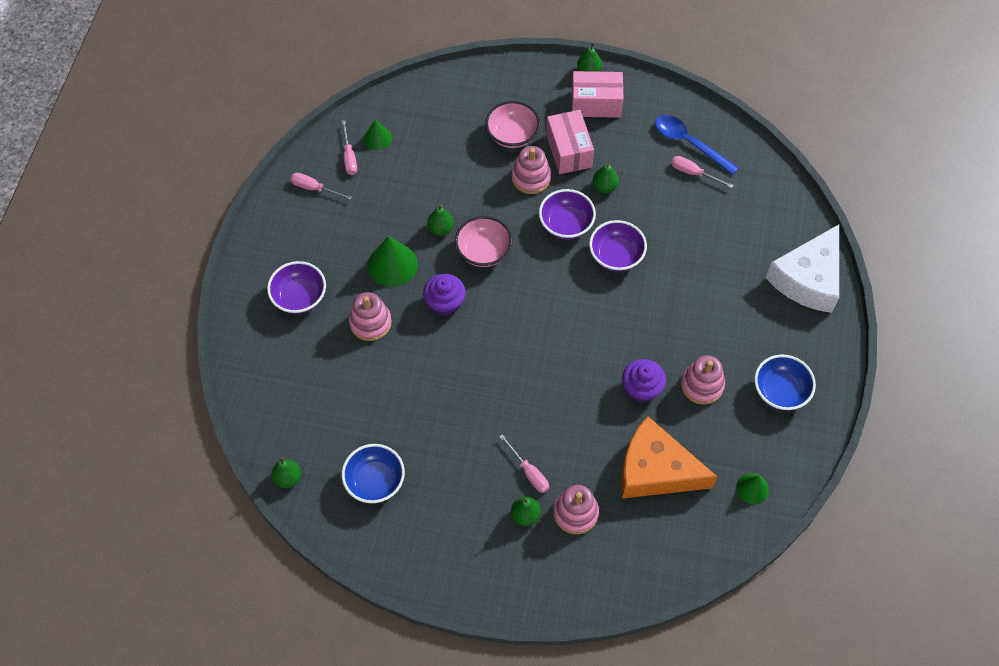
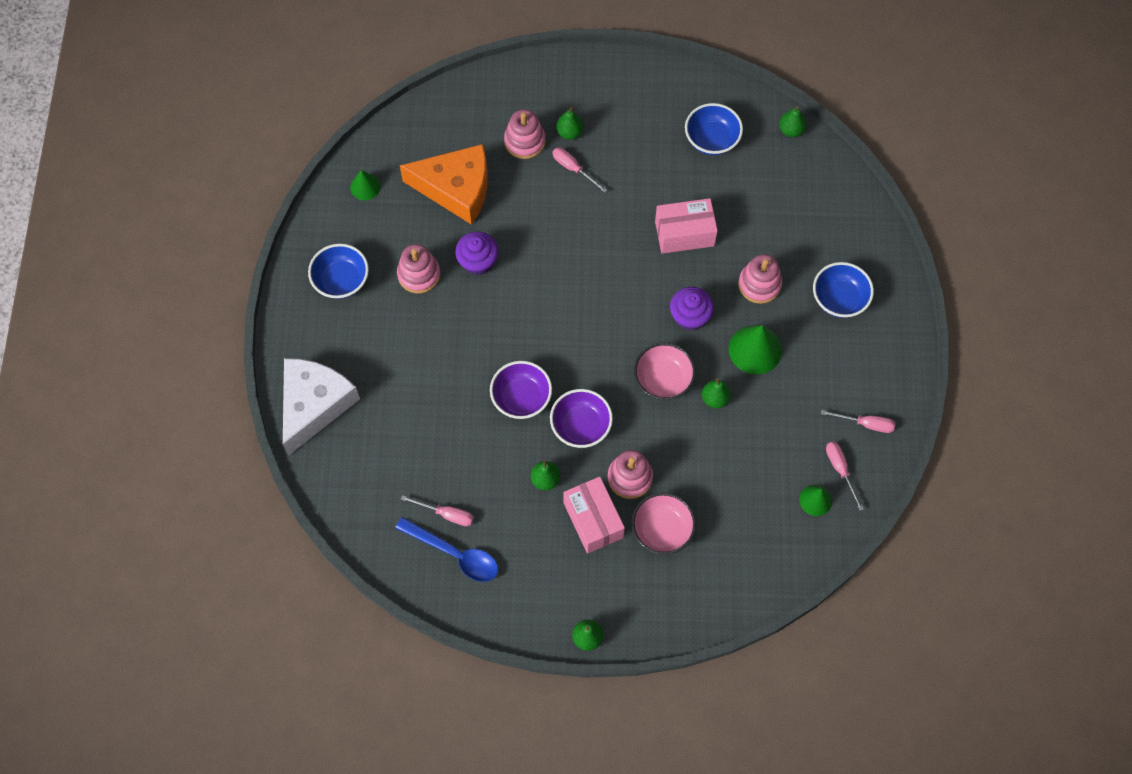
camera: 170 degrees right, 5 degrees up
(299, 297) = (839, 299): purple bowl -> blue bowl
(596, 103) = (571, 591): pink box -> pink box (684, 233)

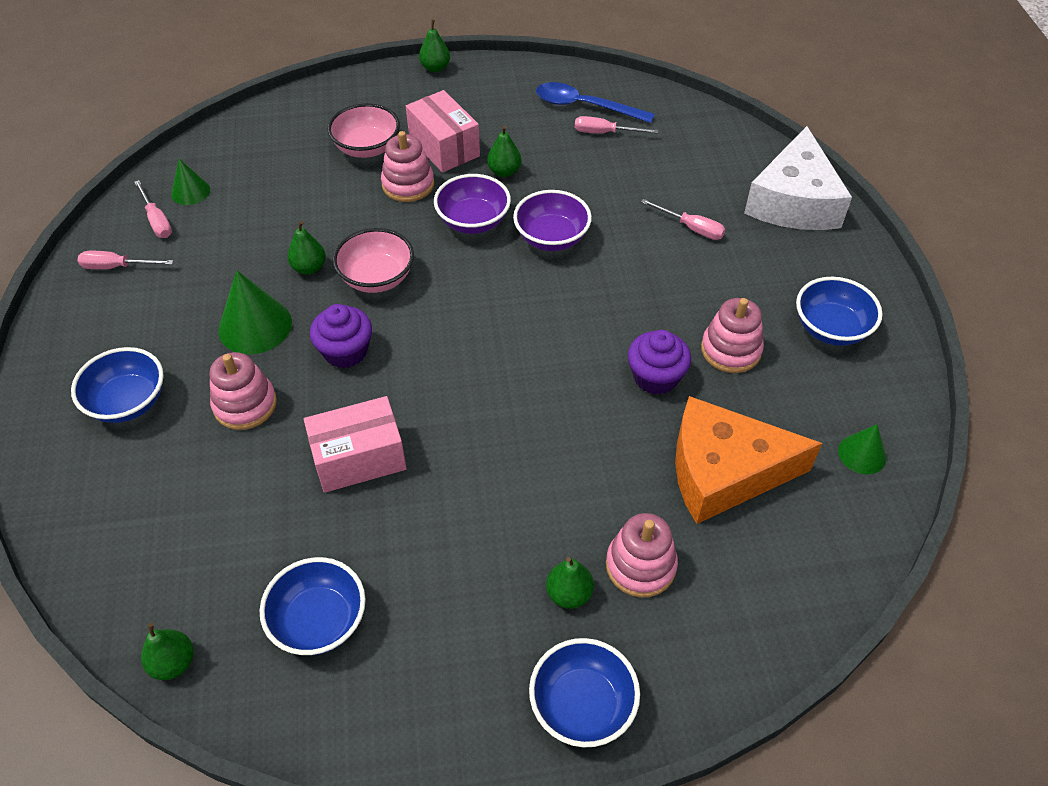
camera: 170 degrees right, 15 degrees down
(573, 169) = (549, 531): pink screwdriver -> pink screwdriver (691, 228)
(575, 77) = (582, 705): none -> blue bowl

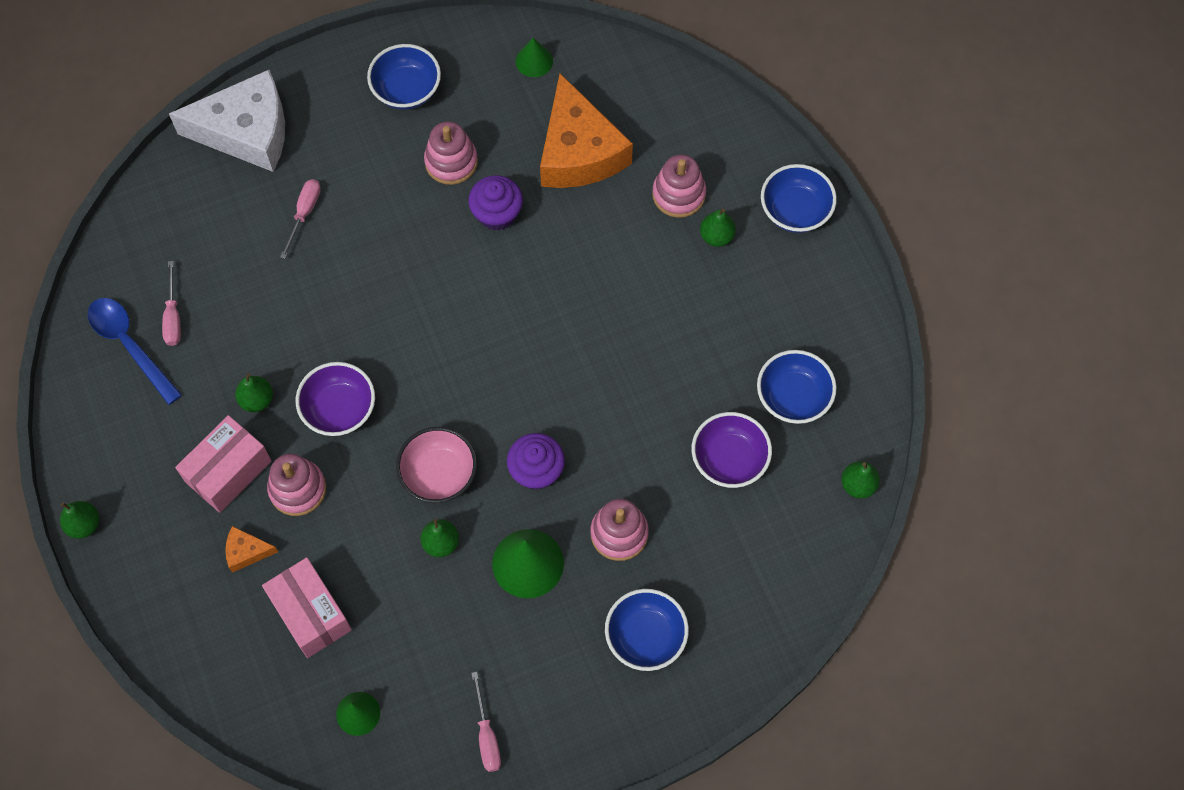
camera: 105 degrees left, 15 degrees up
(157, 220) = (410, 728): pink screwdriver -> none
(359, 458) = (645, 419): pink box -> pink box (310, 613)
(367, 148) = (246, 551): pink bowl -> orange cheese
(551, 238) = (346, 332): purple bowl -> purple bowl (729, 459)
(585, 106) = (130, 345): blue spoon -> blue spoon turned 135 degrees clockwise

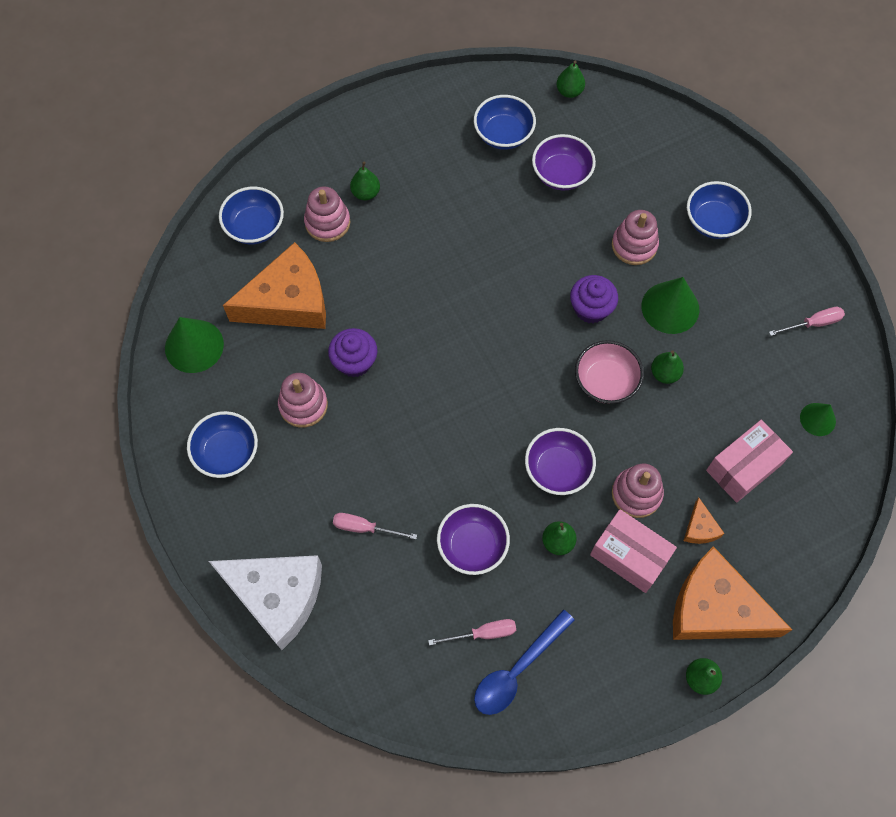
camera: 95 degrees left, 0 degrees up
(154, 552) = (715, 608): none -> orange cheese
(247, 132) = (277, 596): white cheese -> white cheese turned 120 degrees clockwise
(267, 314) = (472, 546): none -> purple bowl
(534, 61) = (194, 346): green cone -> green cone, size x1.69
(795, 211) = (338, 139): blue bowl -> blue bowl (255, 227)

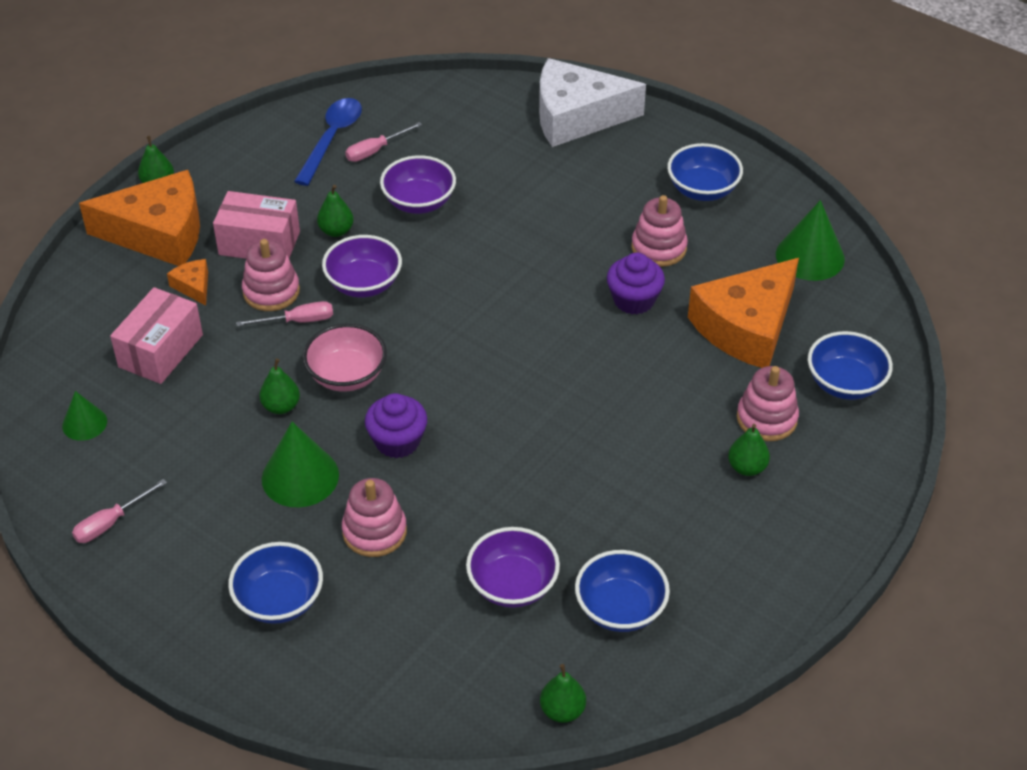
camera: 155 degrees right, 20 degrees down
(365, 528) = (530, 182): pink screwdriver -> pink screwdriver (298, 321)

